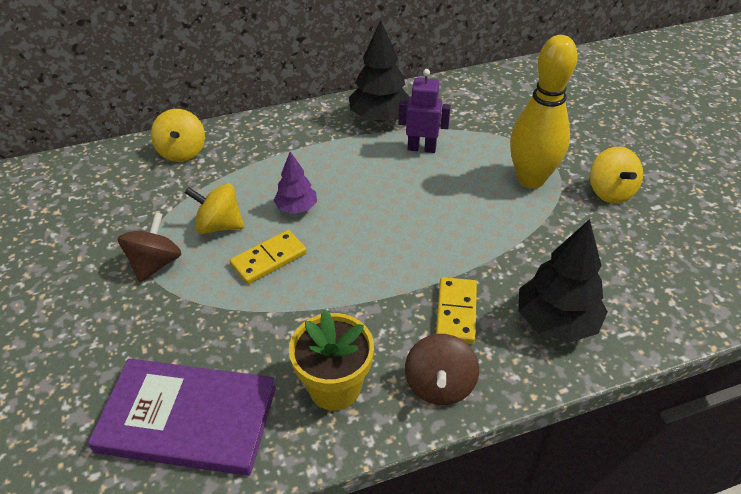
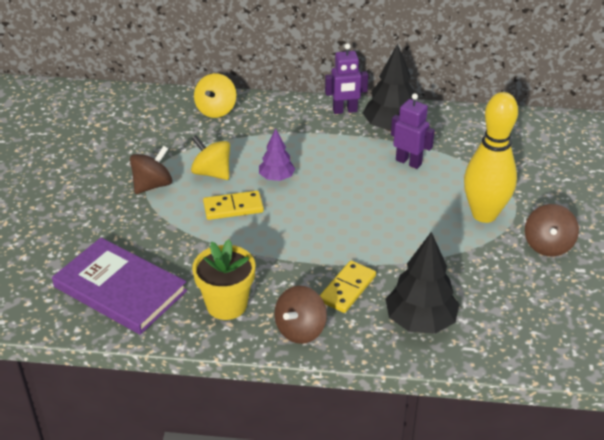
camera: 25 degrees right, 5 degrees down
(323, 114) = (345, 111): none -> purple robot
(610, 192) = (548, 245): yellow spinning top -> brown spinning top

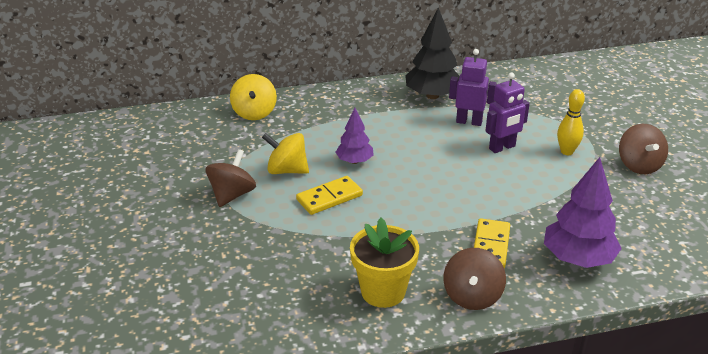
camera: 20 degrees left, 5 degrees down
(120, 289) = (260, 305): purple book -> none
(345, 111) = (380, 90): purple robot -> purple robot (502, 148)
(420, 321) = (578, 258): black tree -> purple tree
(484, 214) = (566, 151): yellow bowling pin -> yellow bowling pin, size x0.51

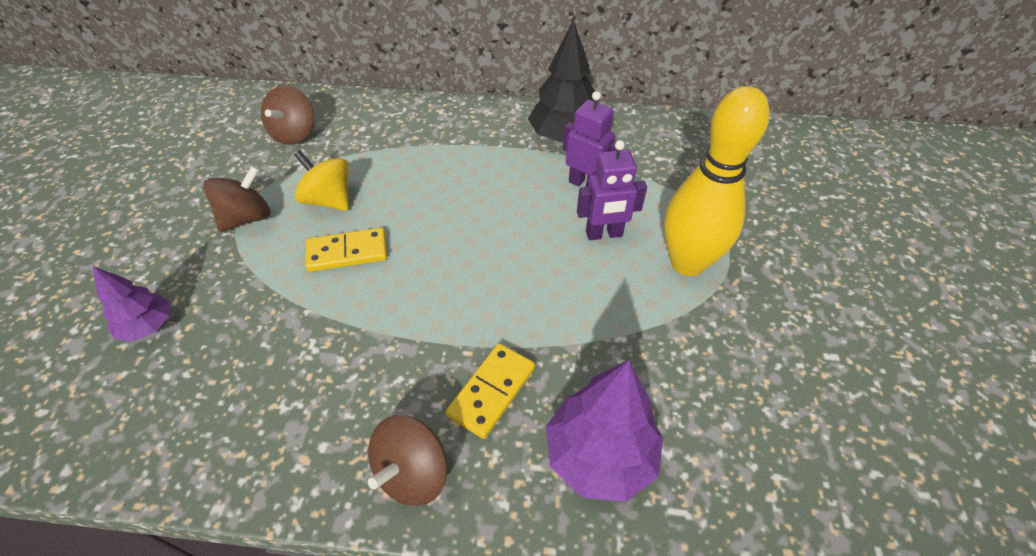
camera: 20 degrees right, 15 degrees up
(254, 113) = (351, 115): yellow spinning top -> none
(354, 161) = (412, 207): purple tree -> purple tree (148, 326)
(383, 291) = (307, 422): yellow flower pot -> none
(566, 151) = (687, 263): yellow bowling pin -> yellow bowling pin, size x1.98
(639, 165) = (780, 314): brown spinning top -> brown spinning top (294, 134)

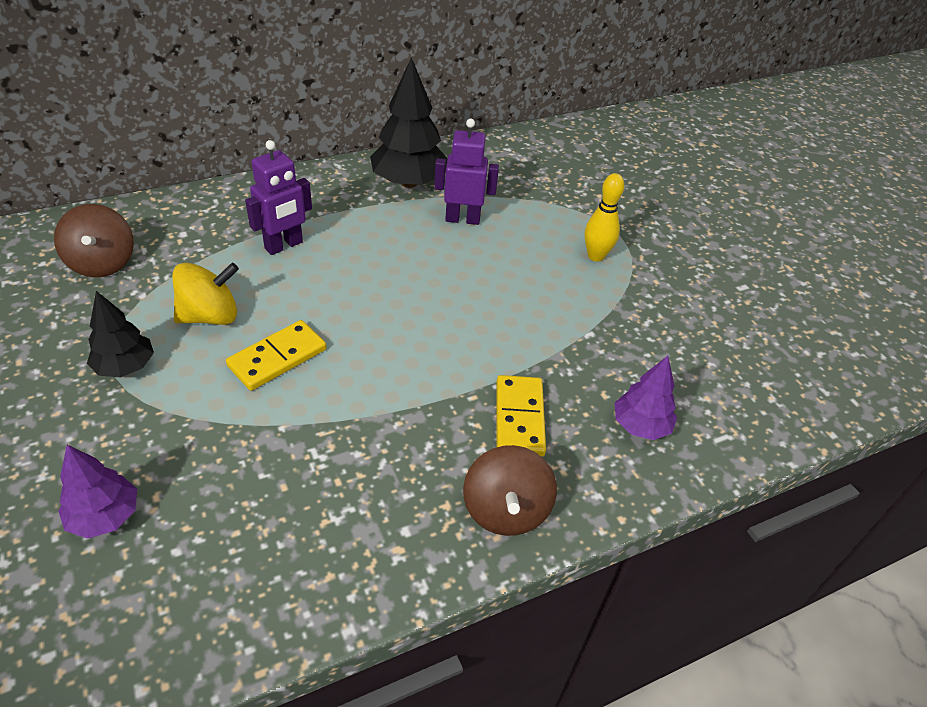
camera: 35 degrees left, 5 degrees down
(247, 218) = (125, 367): brown spinning top -> black tree
(329, 200) = (210, 316): yellow spinning top -> yellow spinning top turned 150 degrees clockwise
(600, 455) = (640, 426): purple tree -> purple tree, size x0.59
(604, 234) = (512, 256): purple robot -> purple robot (284, 246)
(687, 263) = (596, 256): yellow bowling pin -> yellow bowling pin, size x0.51

